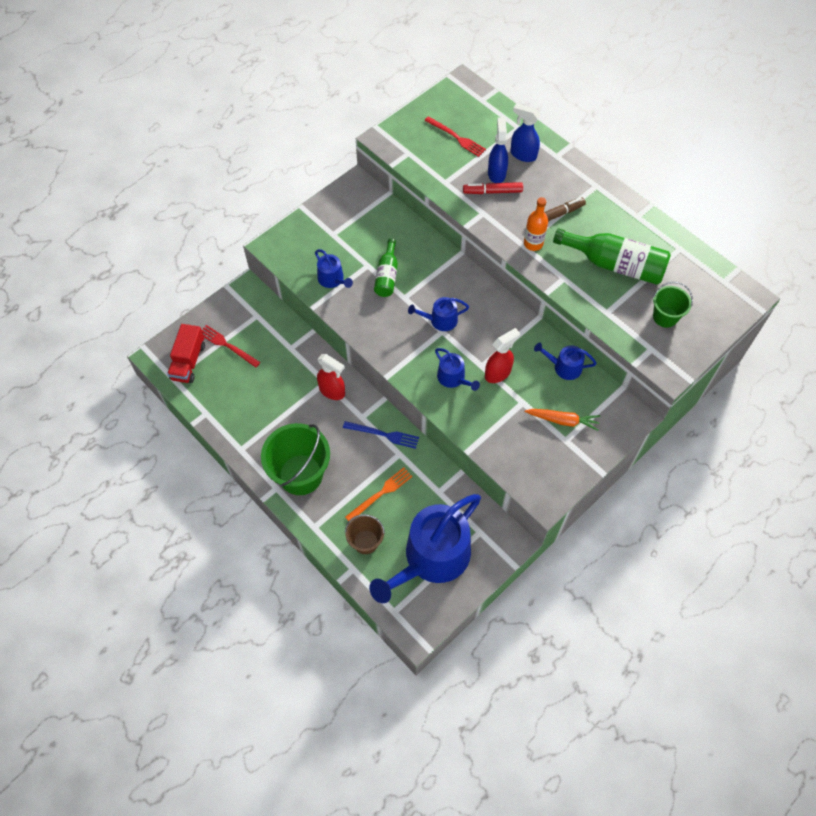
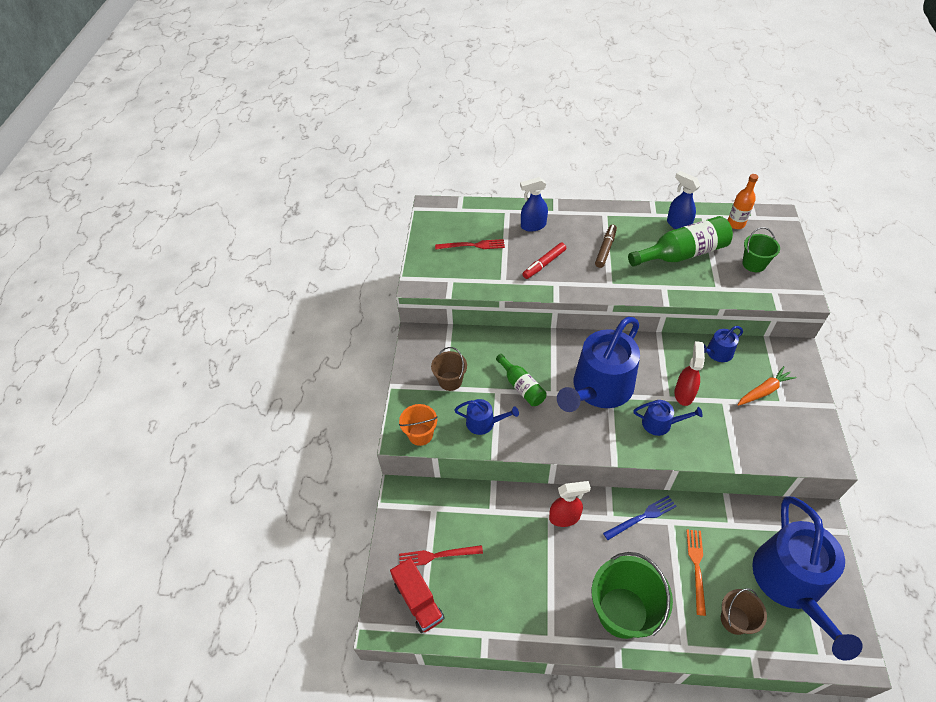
camera: 40 degrees left, 10 degrees down
(283, 254) = (420, 434): none -> orange bucket
(343, 233) = (450, 381): none -> brown bucket
(440, 320) = (599, 388): blue watering can -> blue watering can, size x2.24
(496, 173) = (531, 250): blue spray bottle -> blue spray bottle (678, 224)
(533, 243) = (615, 279): orange bottle -> orange bottle (735, 224)

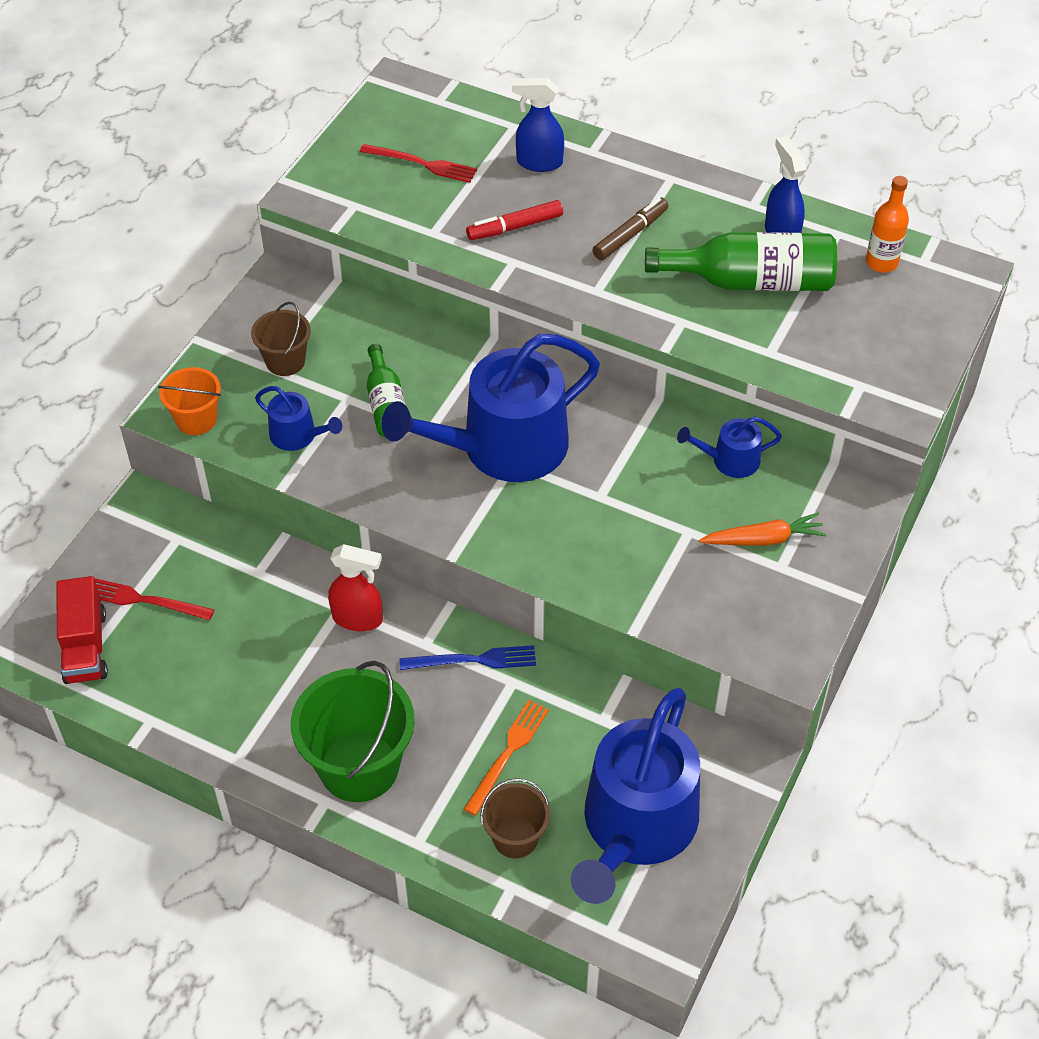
camera: 20 degrees right, 0 degrees up
(660, 423) = (562, 528): blue watering can -> none
(684, 394) = (630, 499): red spray bottle -> none
(754, 264) = (860, 334): green bucket -> none

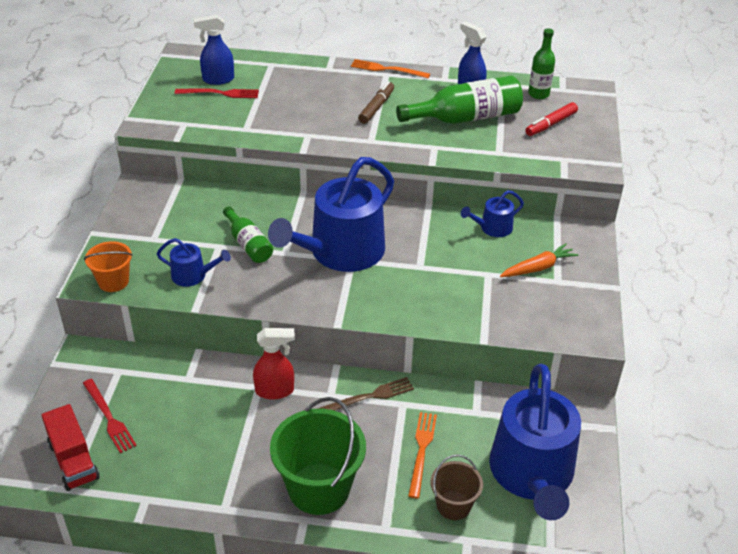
camera: 20 degrees left, 10 degrees down
(144, 600) = (109, 418): red fork -> red fork turned 120 degrees counterclockwise
(285, 361) = (164, 233): brown bucket -> none
(473, 660) = (369, 397): blue fork -> brown fork
(515, 227) = (299, 116): red marker -> red marker (551, 124)
(538, 162) = (297, 80): blue spray bottle -> blue spray bottle (218, 80)
(676, 170) = (387, 69): none -> orange fork
(881, 262) = (538, 94): orange bottle -> green bottle

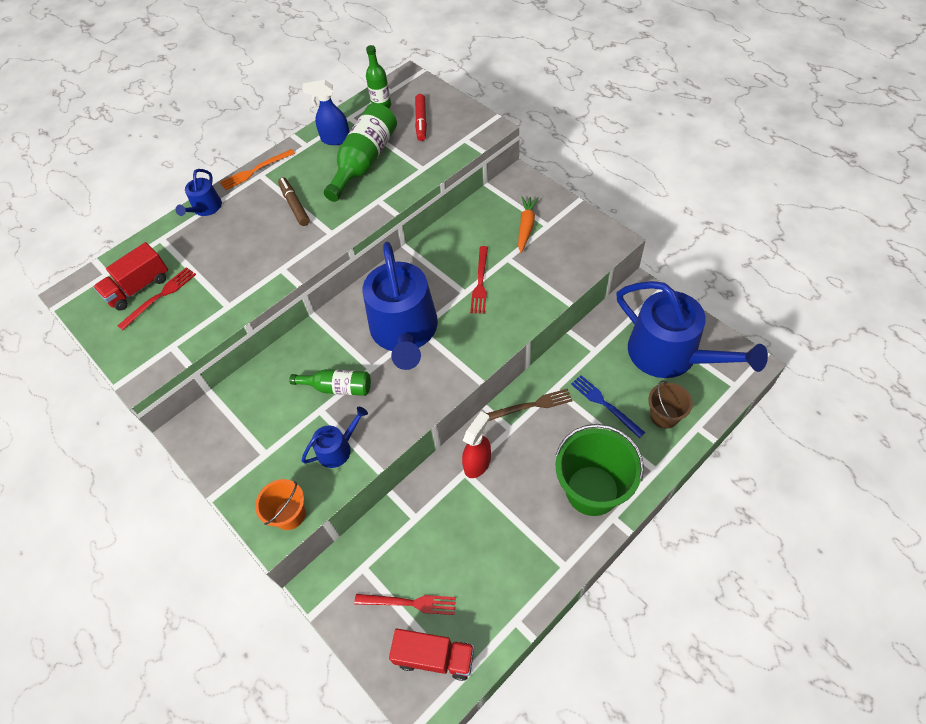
camera: 45 degrees left, 15 degrees up
(218, 80) = (138, 288): blue spray bottle -> red truck
(369, 397) = (532, 405): brown fork -> brown fork turned 60 degrees clockwise
(422, 451) = (605, 404): orange fork -> blue fork
(441, 271) = (480, 282): none -> red fork
(492, 228) = (464, 226): blue watering can -> blue watering can (205, 208)

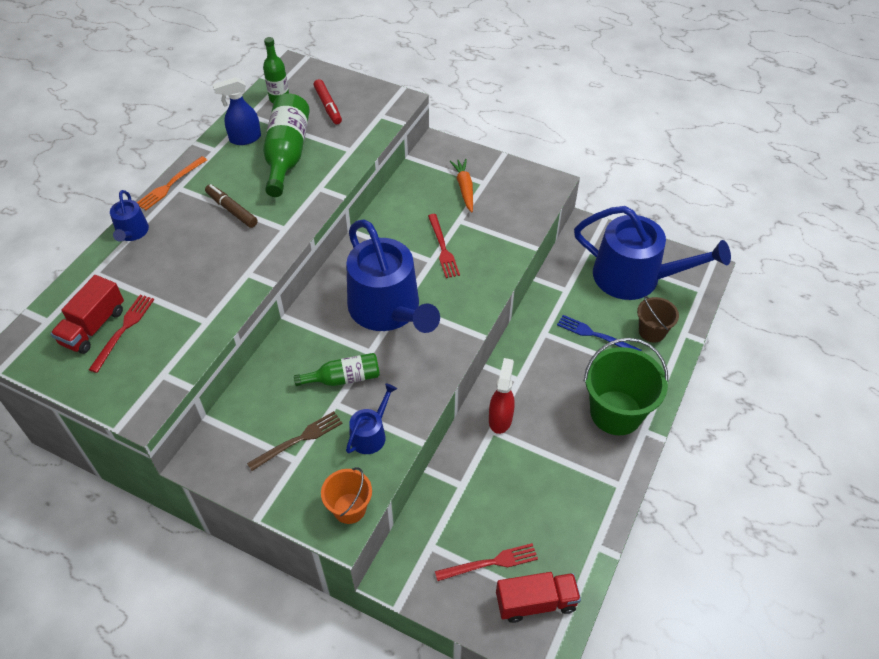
camera: 25 degrees left, 5 degrees down
(532, 405) = (529, 353): brown fork -> brown fork (298, 440)

